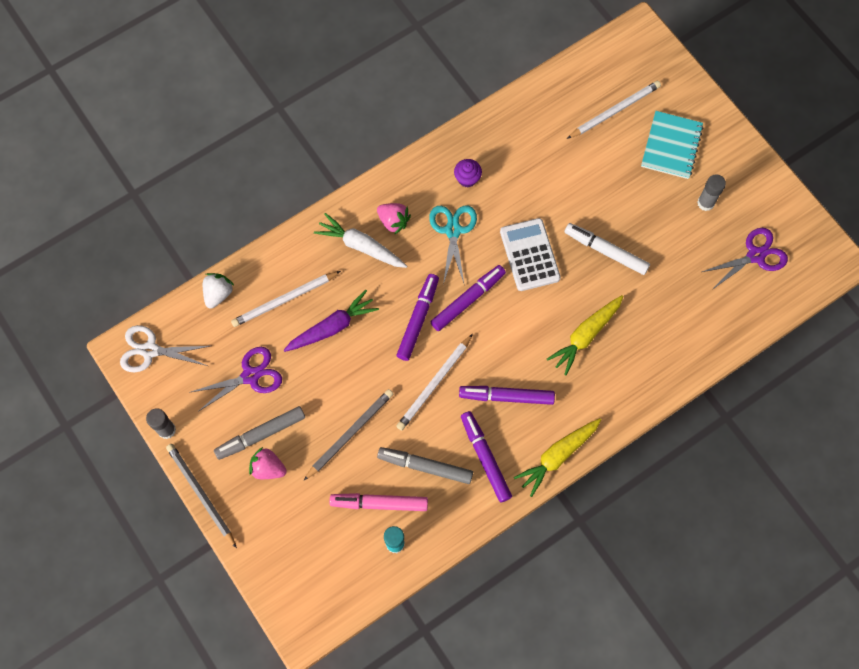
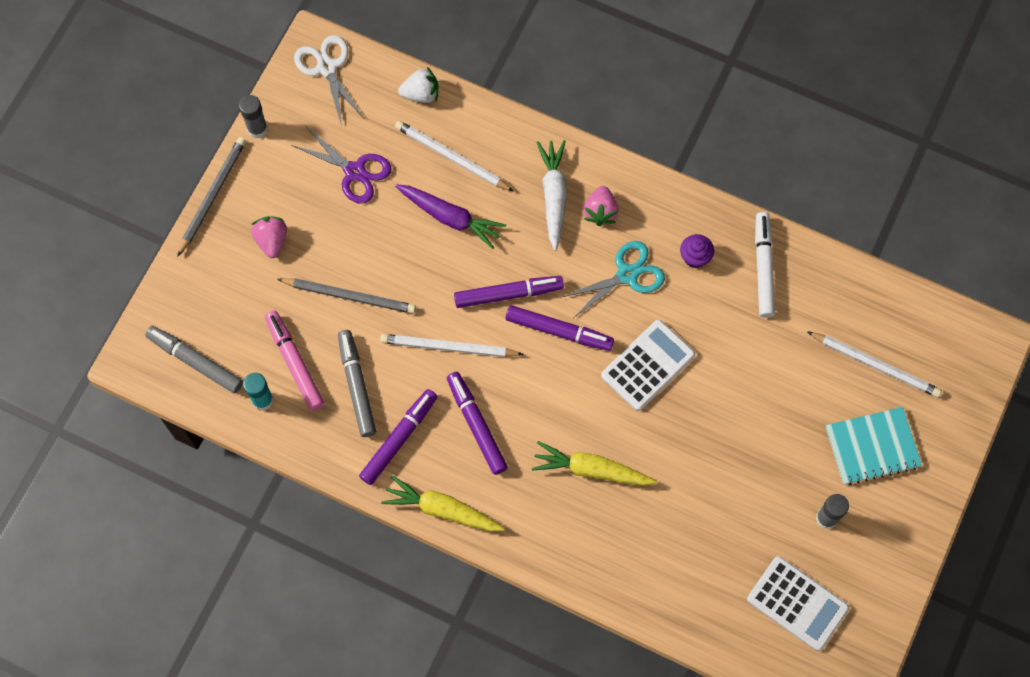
camera: 60 degrees right, 0 degrees up
(261, 435) = (301, 215): grey marker -> grey marker (195, 362)
(606, 251) = (701, 441): white marker -> white marker (763, 267)
(755, 255) = (797, 604): purple scissors -> white calculator

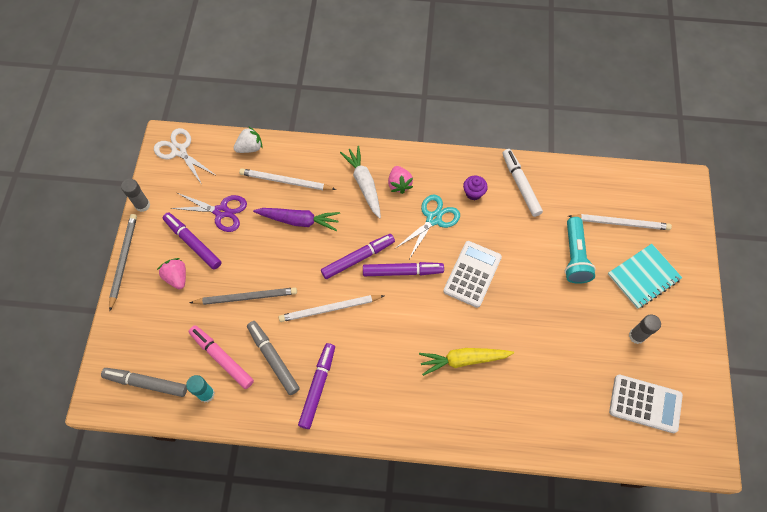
camera: 20 degrees left, 5 degrees down
(442, 509) = (368, 428): yellow carrot -> none
(476, 425) = (370, 357): purple marker -> purple marker (193, 243)
(793, 388) = (574, 256): none -> turquoise flashlight

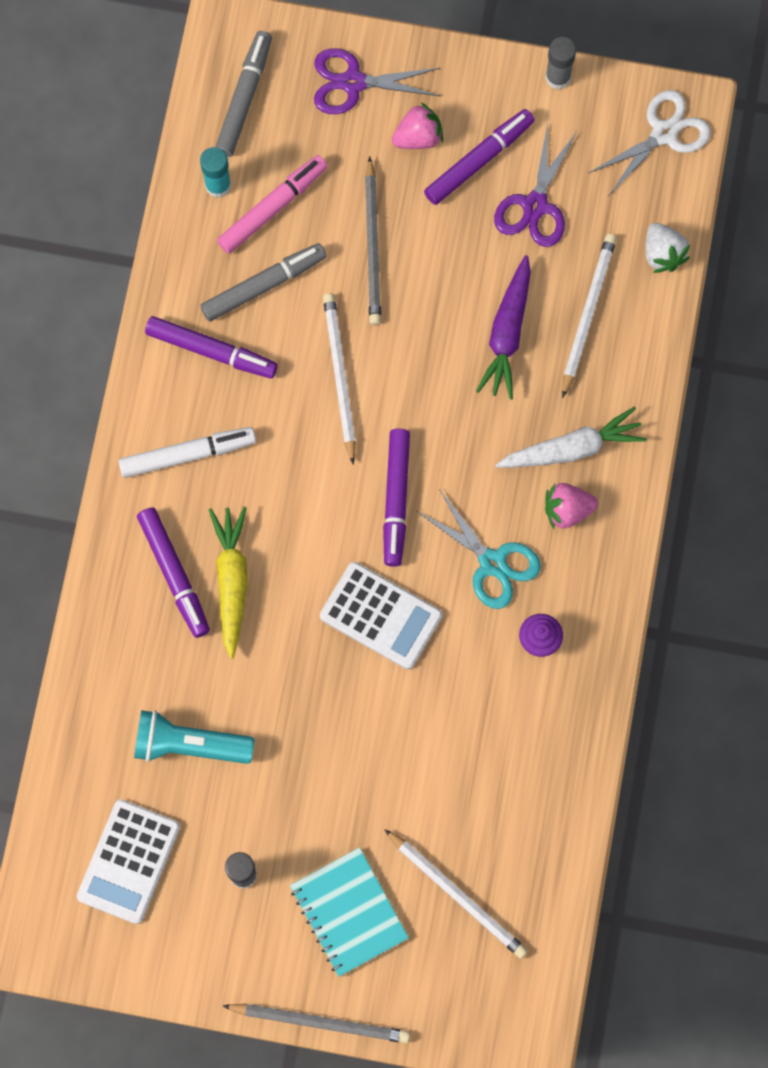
camera: 95 degrees right, 10 degrees up
(123, 260) = (456, 53): grey pencil -> grey pencil (320, 1022)
(139, 317) = (353, 82): none -> purple scissors
(358, 258) = (427, 427): purple marker -> purple marker (174, 574)
(520, 185) = (549, 727): white marker -> white marker (187, 454)
(574, 256) = (398, 799): turquoise flashlight -> turquoise flashlight (189, 744)
(620, 223) = (457, 895): white pencil -> white pencil turned 60 degrees counterclockwise

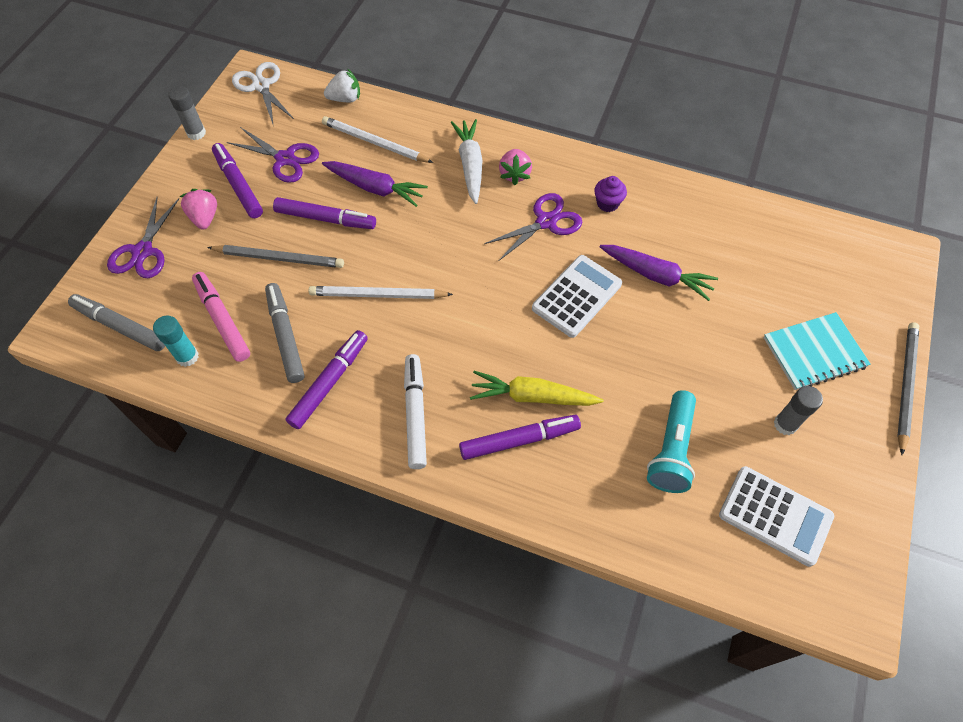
camera: 80 degrees left, 15 degrees down
(396, 499) = (486, 273): purple marker -> purple marker (326, 219)
(430, 712) = (656, 276): none -> purple carrot
(457, 895) = (798, 280): white pencil -> none
(492, 563) = (546, 222): turquoise scissors -> purple scissors

